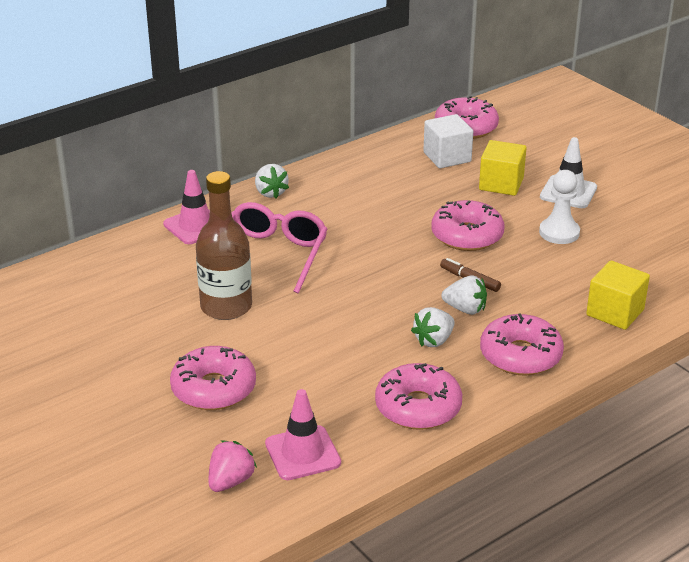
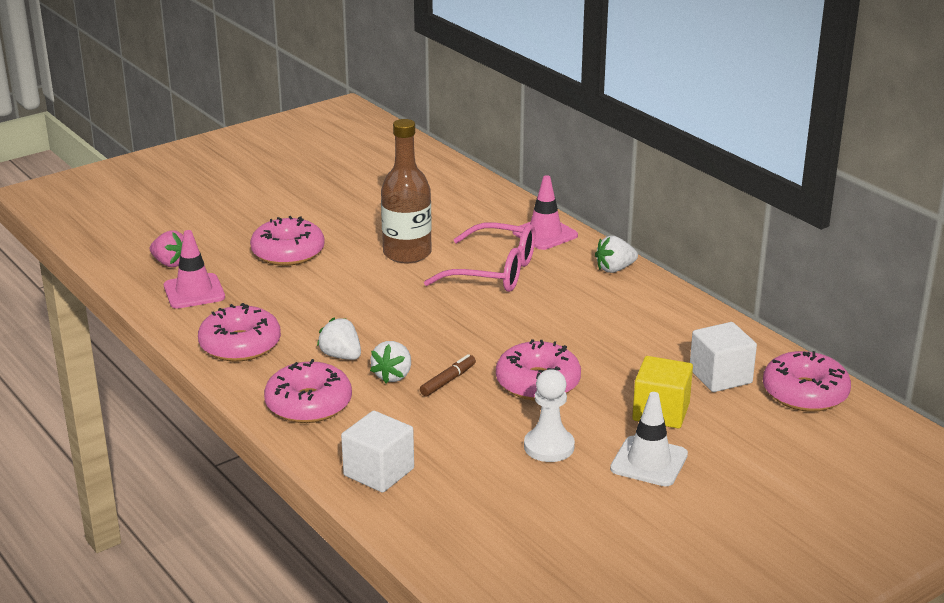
camera: 90 degrees right, 5 degrees down
(615, 312) = (378, 472): yellow cube -> white cube

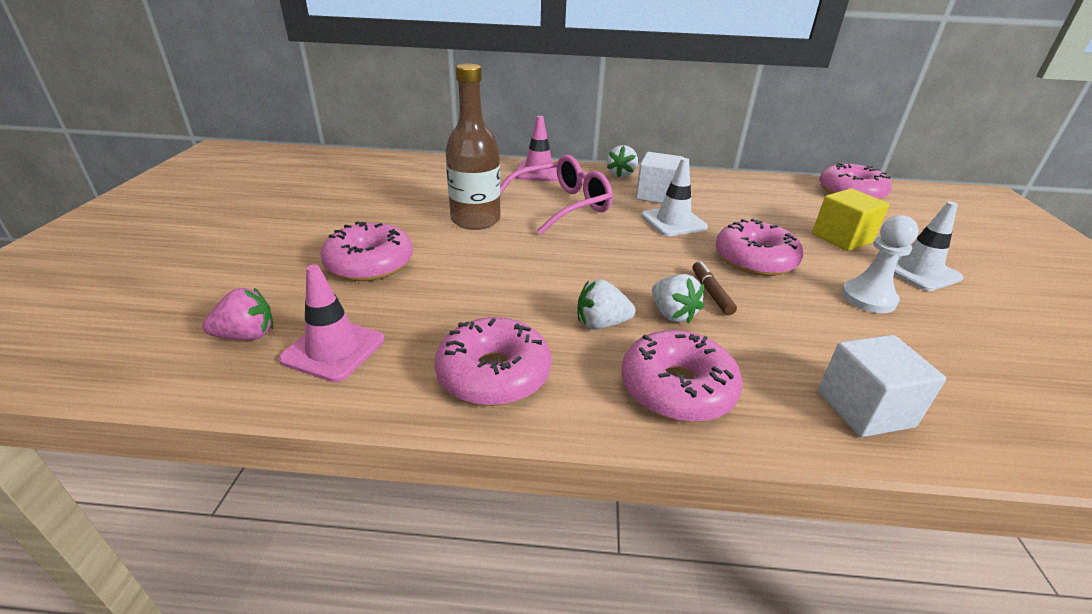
camera: 50 degrees left, 5 degrees up
(550, 327) = (673, 222): none -> white traffic cone
(720, 376) = (806, 204): white cube -> white cube (656, 195)

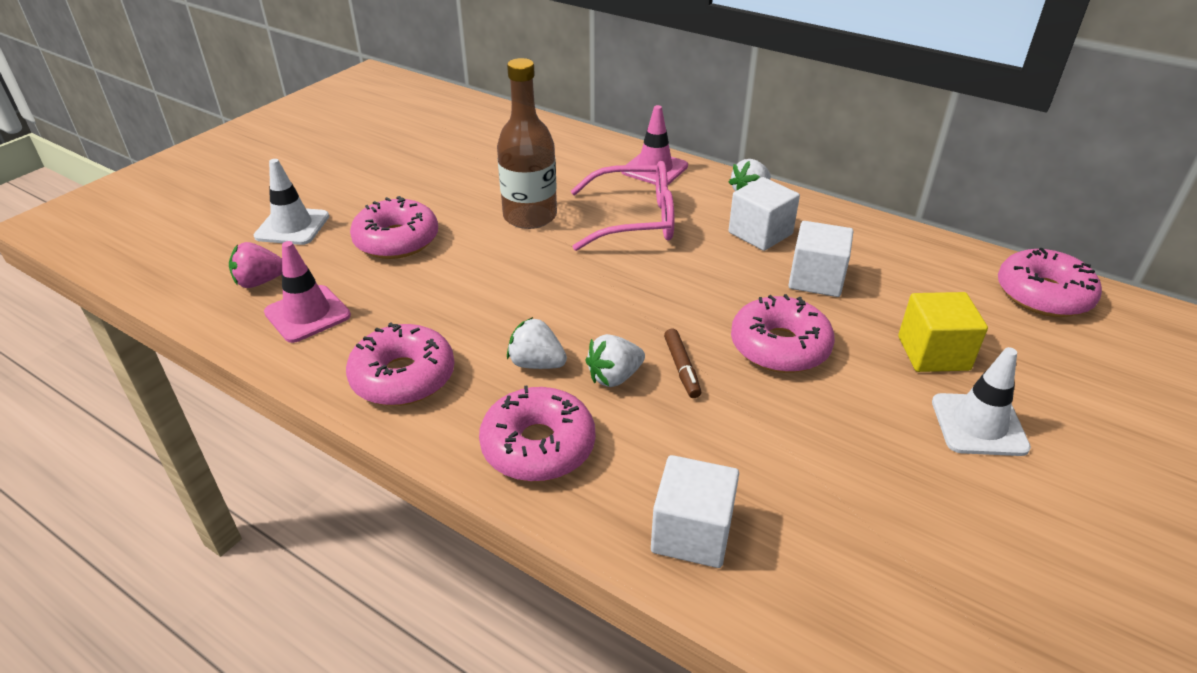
camera: 30 degrees right, 5 degrees up
(247, 335) = (260, 282): pink strawberry -> pink strawberry turned 150 degrees clockwise
(672, 314) = (614, 377): white strawberry -> white strawberry turned 60 degrees clockwise
(673, 222) = (739, 273): white traffic cone -> white traffic cone (292, 226)
(711, 293) = (681, 368): brown marker -> brown marker turned 150 degrees clockwise
(724, 214) = (816, 279): none -> white cube
(868, 298) = (859, 433): white pawn -> none

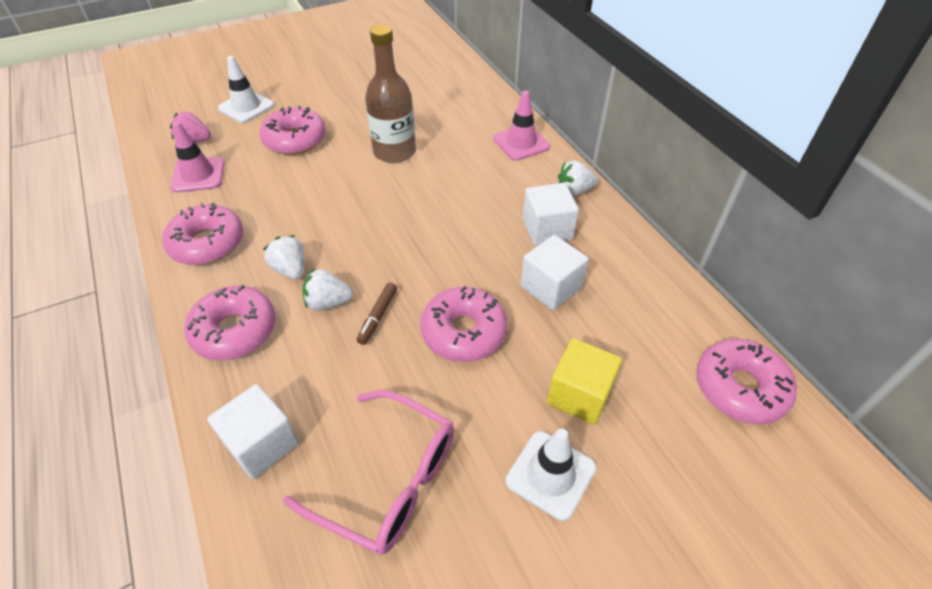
camera: 30 degrees right, 10 degrees up
(634, 220) = (463, 181): pink glasses -> pink glasses (387, 480)

